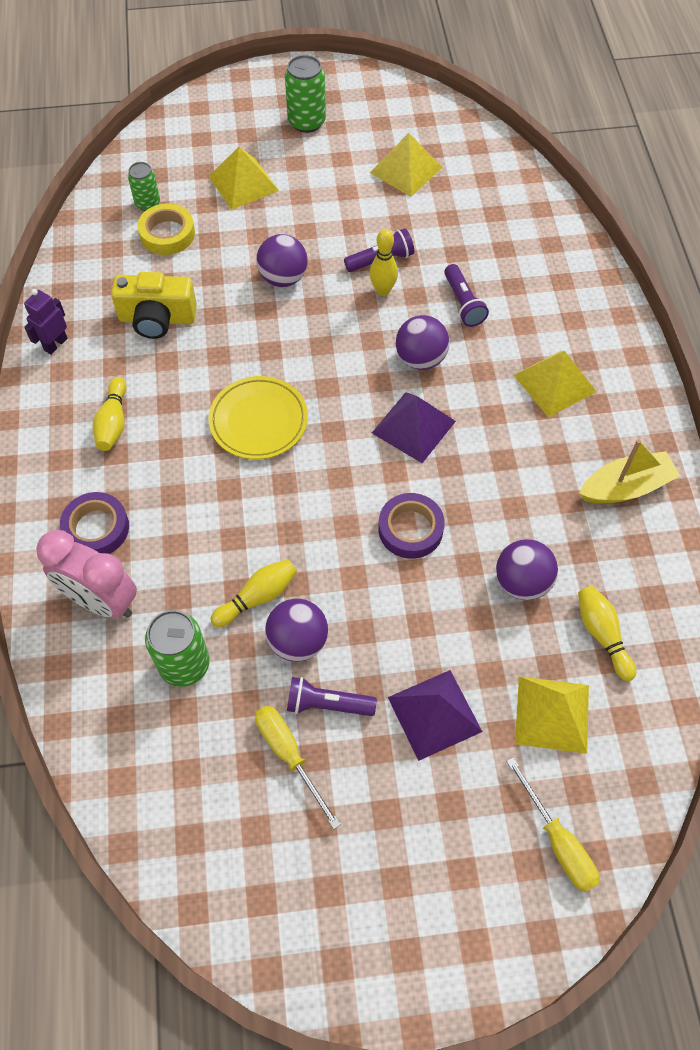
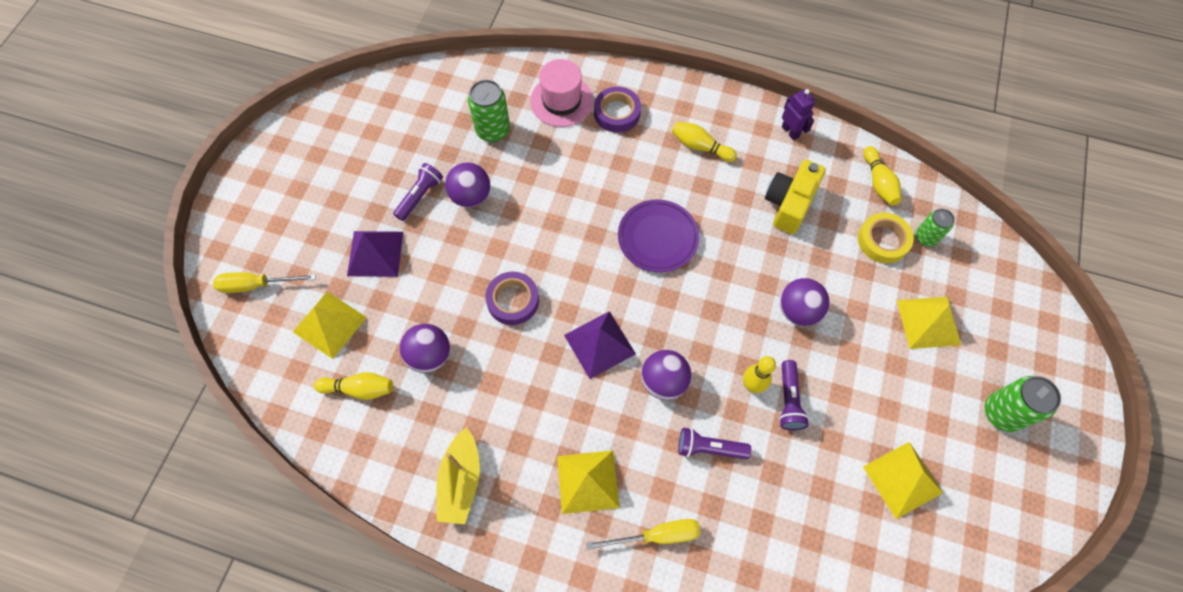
camera: 115 degrees right, 5 degrees up
(101, 601) = (561, 101): pink clock -> pink hat
(258, 421) = (657, 238): yellow plate -> purple plate
(258, 597) = (515, 185): yellow bowling pin -> yellow bowling pin (878, 182)
(289, 755) = (402, 164): yellow screwdriver -> yellow screwdriver (656, 535)

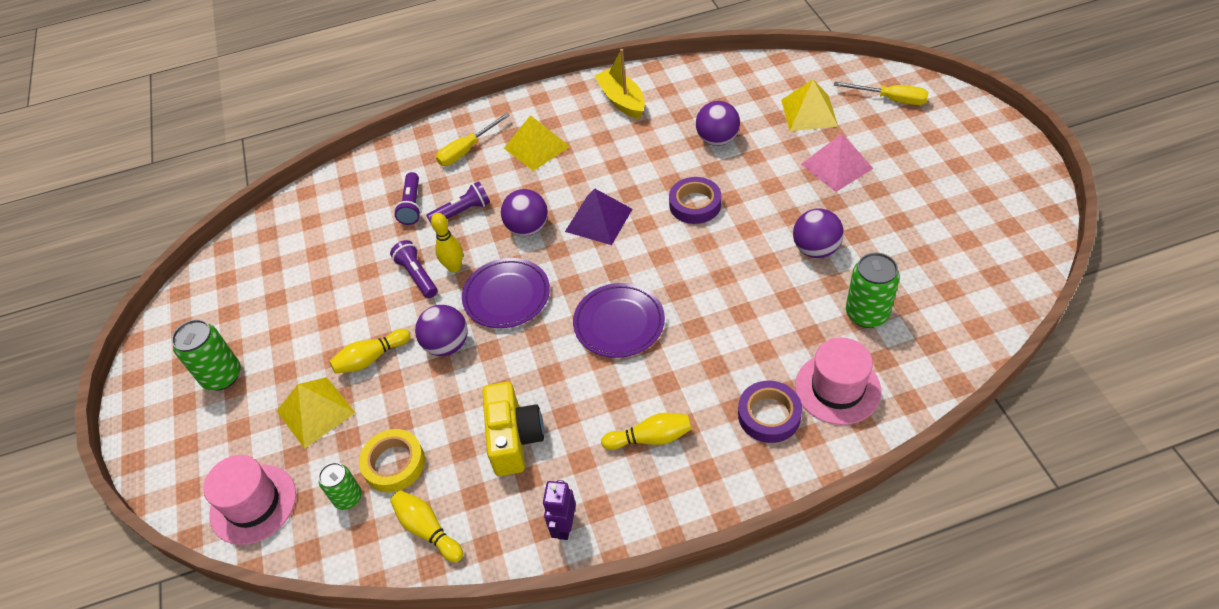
camera: 150 degrees right, 15 degrees down
(256, 285) = (891, 99): yellow screwdriver -> yellow screwdriver turned 60 degrees clockwise
(359, 389) = (742, 98): yellow bowling pin -> yellow bowling pin (371, 358)
(375, 253) = (836, 166): purple pyramid -> pink pyramid
(420, 196) = (856, 222): purple flashlight -> purple flashlight (412, 205)
(725, 322) = (506, 296): none -> purple plate
(790, 132) = (564, 526): purple robot -> purple robot turned 75 degrees clockwise
(902, 479) = (297, 280): yellow pyramid -> none
(998, 277) = (253, 504): none -> pink hat

